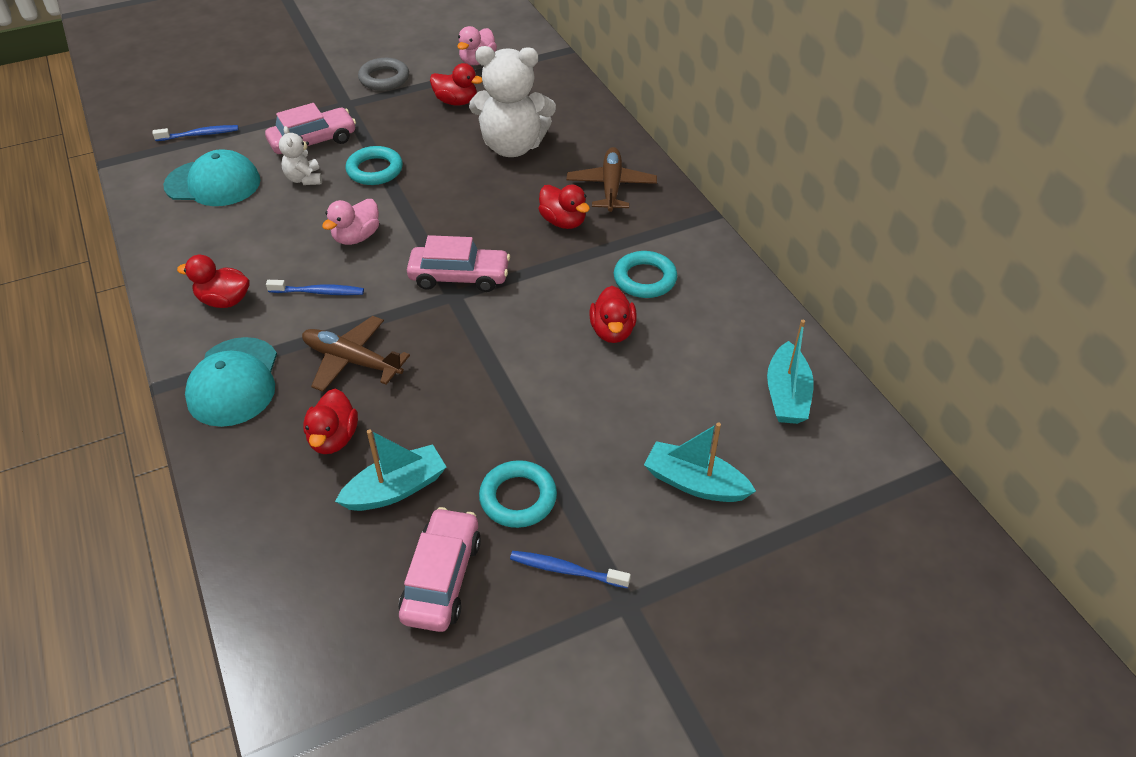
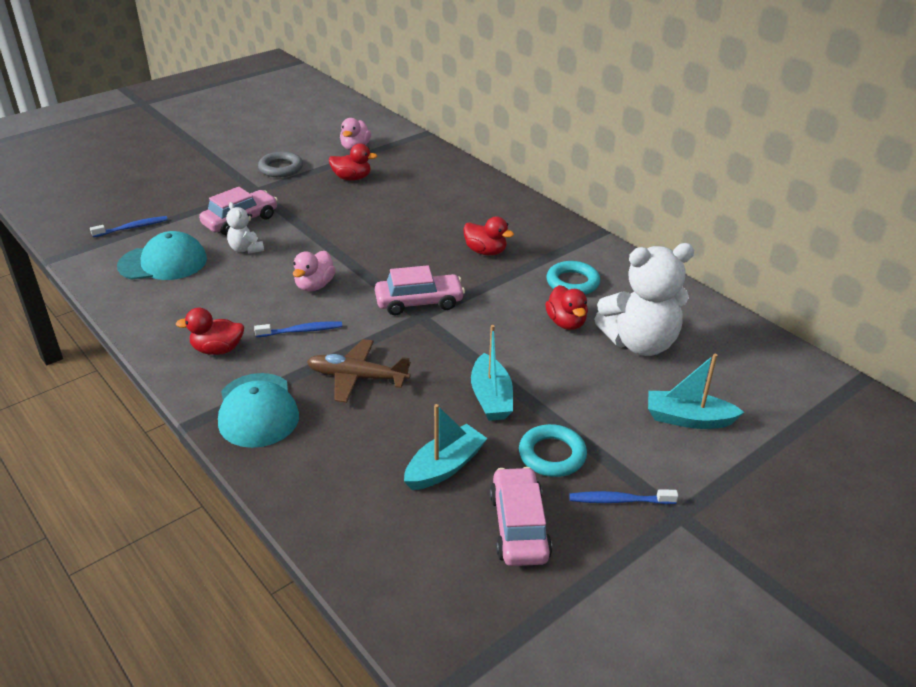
camera: 15 degrees left, 10 degrees down
(333, 438) = (370, 438): red duck -> none
(375, 170) = (306, 235): turquoise ring -> none
(512, 146) = (416, 204): white teddy bear -> white teddy bear (640, 343)
(611, 187) = (512, 222): brown plane -> none
(786, 395) = (725, 346): turquoise boat -> turquoise boat (491, 398)

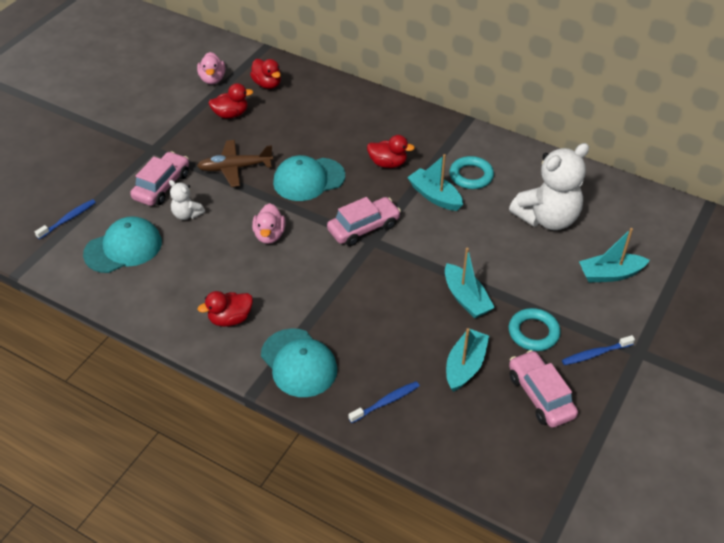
camera: 20 degrees left, 10 degrees up
(281, 168) = (159, 119): grey ring -> none
(301, 331) = (286, 281): blue toothbrush -> blue toothbrush (386, 402)
(357, 377) = (357, 311): brown plane -> brown plane (235, 168)
(391, 247) = (308, 179): none -> turquoise cap
(518, 292) = (435, 196): none -> turquoise boat
(566, 323) = (485, 215): red duck -> red duck (267, 84)

